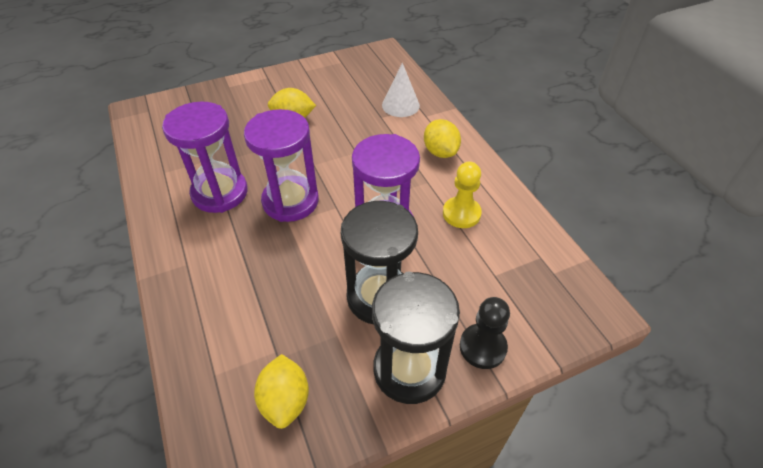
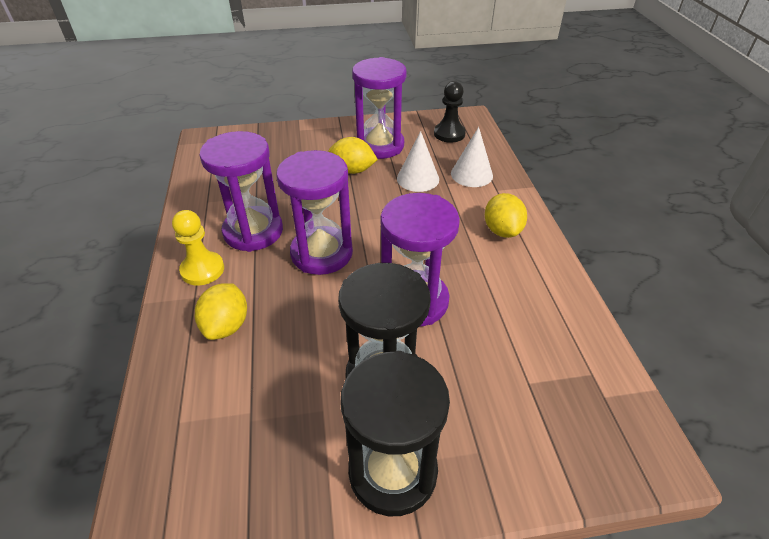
camera: 15 degrees right, 5 degrees down
(285, 400) = (241, 471): yellow lemon -> yellow lemon (226, 326)
(310, 91) = (379, 145): none -> purple hourglass
(354, 117) = (418, 179): none -> white cone
(461, 213) = (507, 303): yellow pawn -> yellow pawn (202, 270)
(482, 347) = (489, 467): black pawn -> black pawn (449, 134)

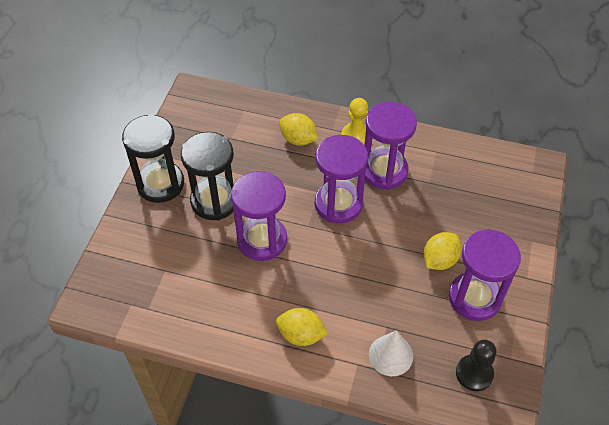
camera: 115 degrees right, 10 degrees up
(418, 179) = (403, 306): white cone -> none

